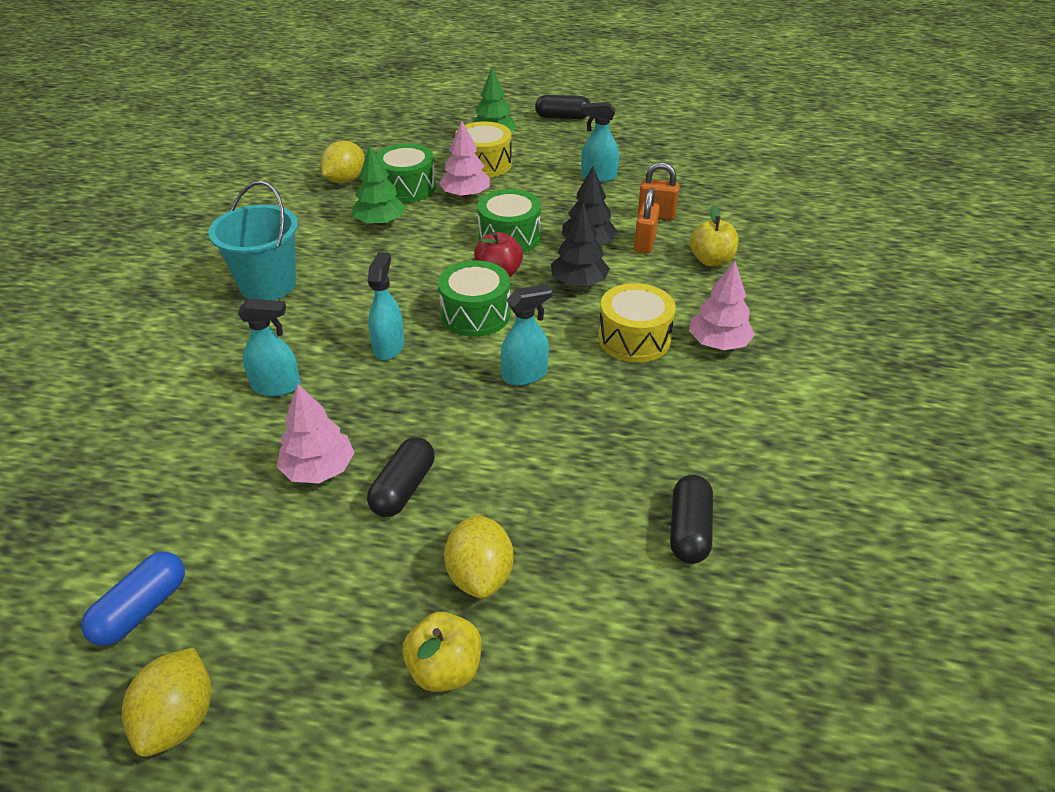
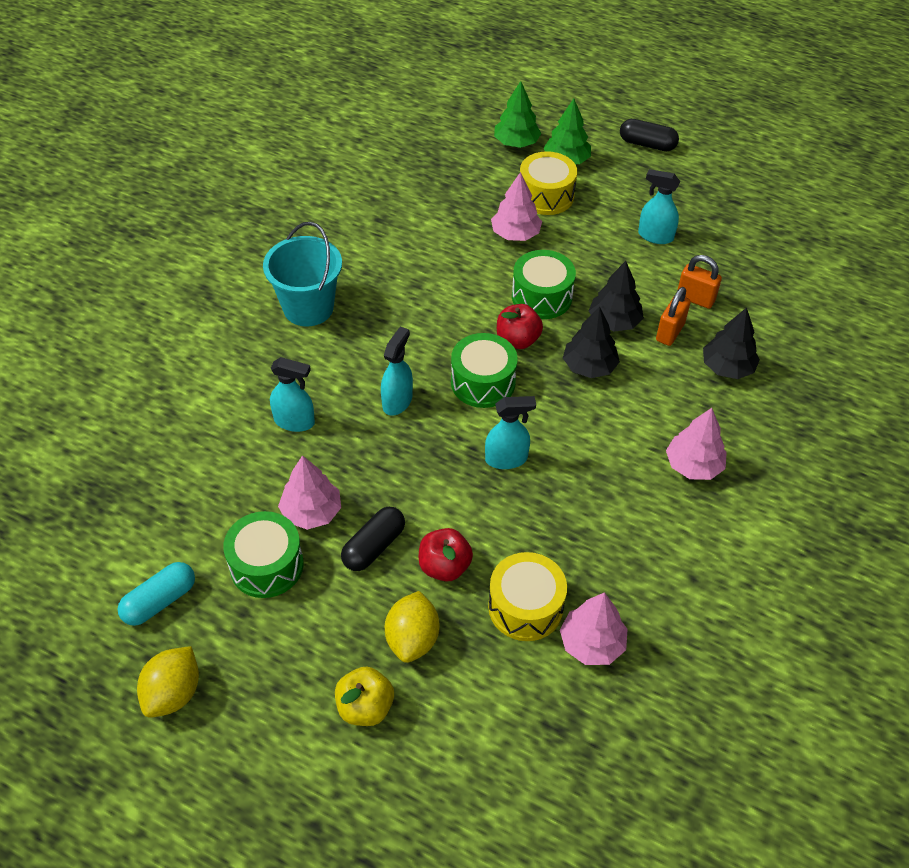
camera: 15 degrees right, 10 degrees up
(141, 609) = (160, 601): blue capsule -> turquoise capsule
(345, 180) = (405, 191): yellow lemon -> none
(380, 222) = (425, 253): green tree -> green tree (516, 143)
(407, 188) = (462, 213): green drum -> green drum (266, 565)
(492, 490) = (444, 566): none -> red apple
(634, 339) = (617, 442): yellow drum -> yellow drum (525, 607)
(689, 530) = (591, 643): black capsule -> pink tree
(711, 260) = (727, 367): yellow apple -> black tree

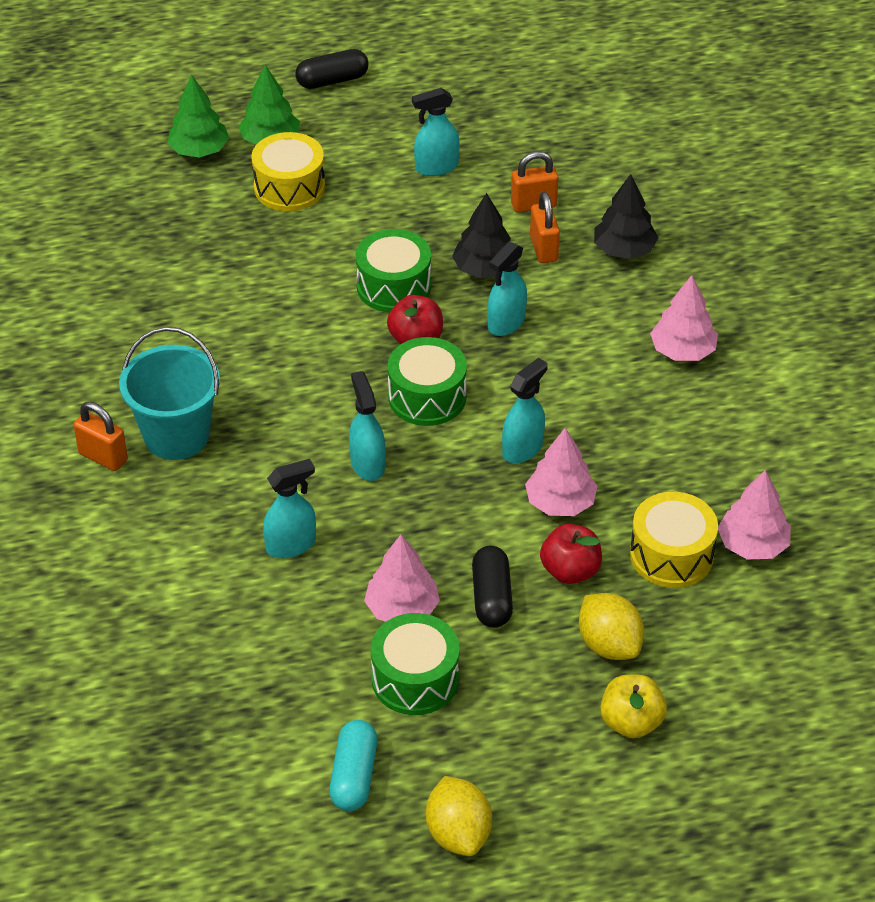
camera: 40 degrees left, 5 degrees down
(254, 294) = (103, 457): none -> orange padlock
(515, 234) = (302, 242): pink tree -> pink tree (560, 503)
(589, 366) = (506, 323): black tree -> turquoise spray bottle

